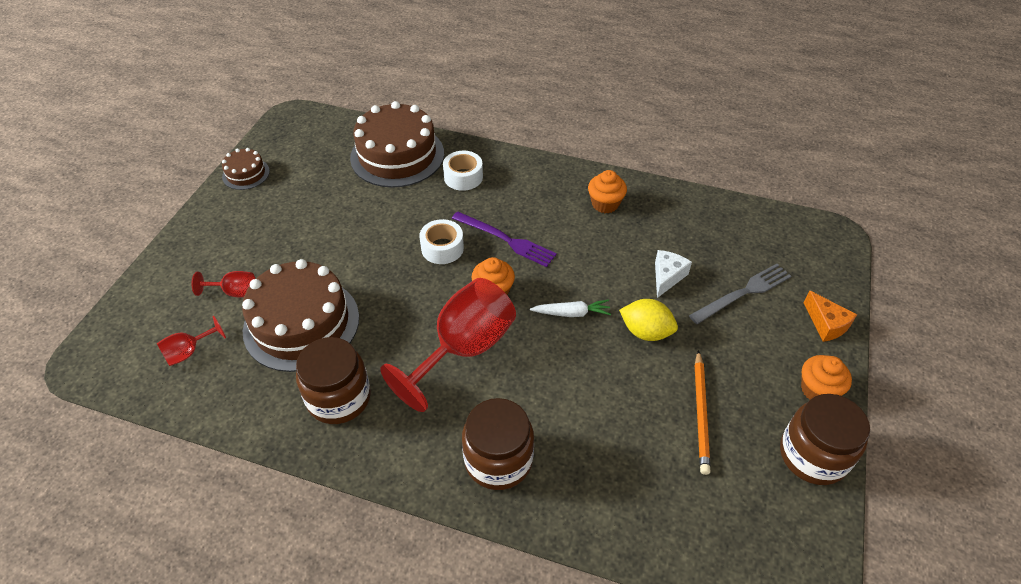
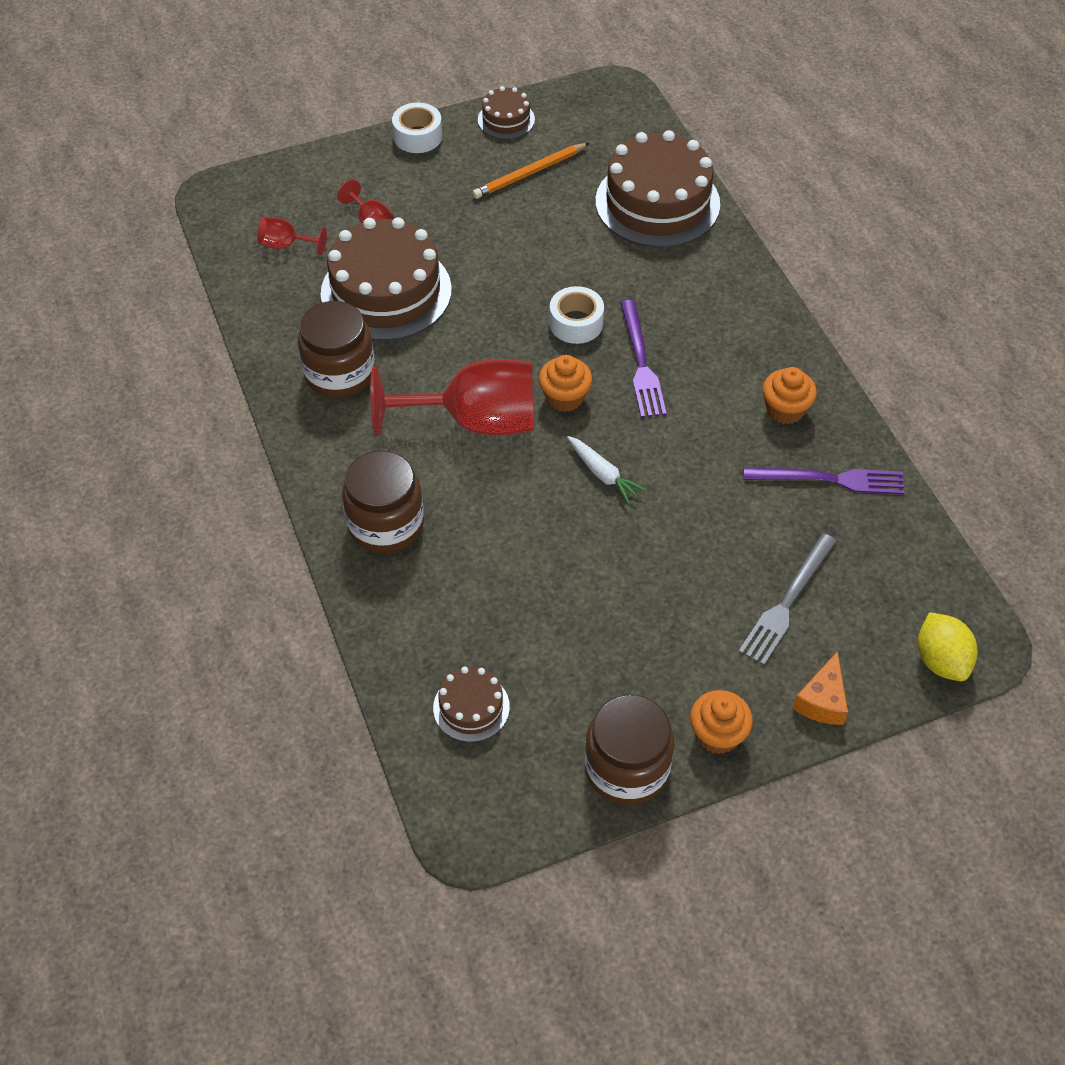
camera: 50 degrees right, 5 degrees up
(463, 177) = (688, 272): white tape -> white tape (418, 136)
(646, 332) = (642, 547): yellow lemon -> yellow lemon (940, 660)
(667, 277) = (737, 523): white cheese -> none
(672, 219) = (830, 480): none -> purple fork
(700, 514) = (471, 707): none -> brown cake
(701, 413) = (586, 648): orange pencil -> orange pencil (529, 173)
(743, 293) = (787, 602): grey fork -> grey fork turned 105 degrees clockwise

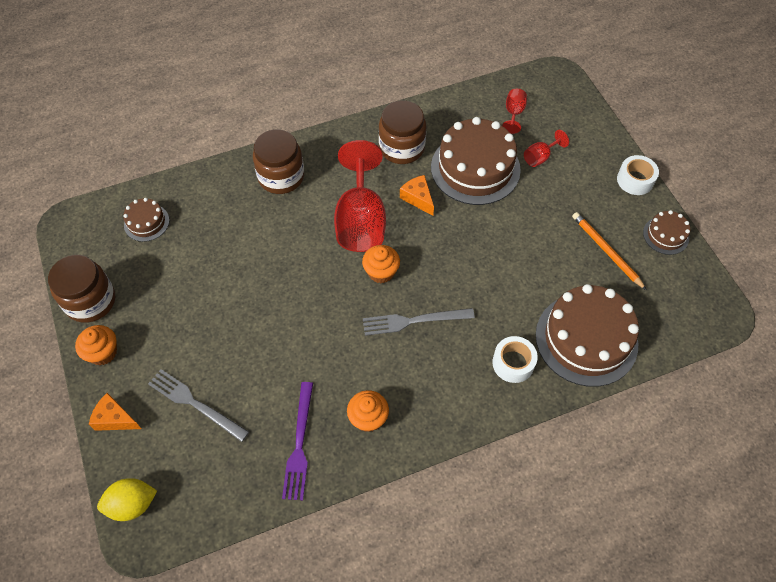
camera: 90 degrees right, 5 degrees up
(437, 356) = (418, 198): none -> orange cheese
(576, 323) = (451, 280): white tape -> white tape (513, 363)
(603, 474) = (313, 294): white carrot -> none
(641, 363) = (413, 321): purple fork -> grey fork

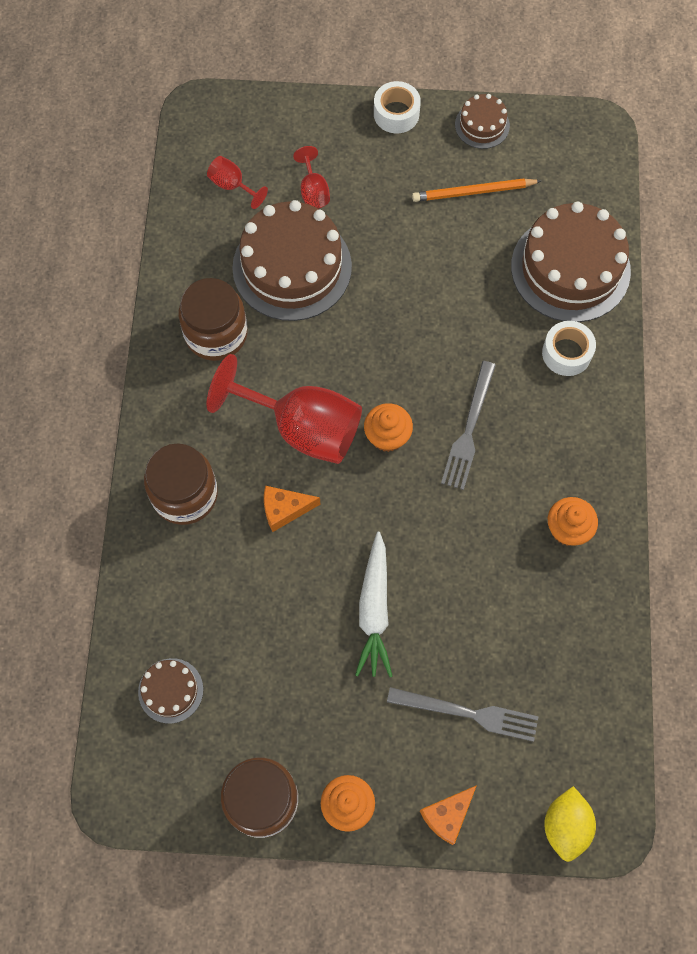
camera: 65 degrees left, 10 degrees up
(195, 403) = (468, 713): grey fork -> grey fork turned 135 degrees counterclockwise
(248, 314) = (374, 610): none -> white carrot
(299, 444) = (568, 614): purple fork -> none
(418, 198) = (303, 349): orange cheese -> orange cheese (284, 509)

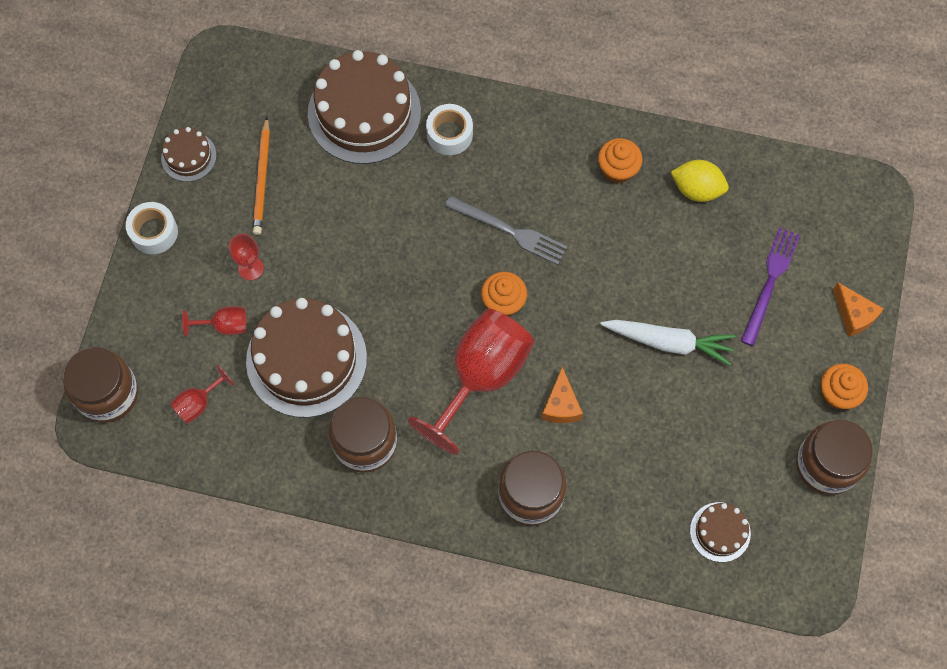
camera: 80 degrees left, 0 degrees up
(229, 112) = (108, 393): none -> brown jar
(376, 201) = (251, 268): none -> red goblet
(468, 713) = (770, 282): grey fork -> purple fork
(565, 826) = (870, 225): yellow lemon -> yellow lemon (697, 189)

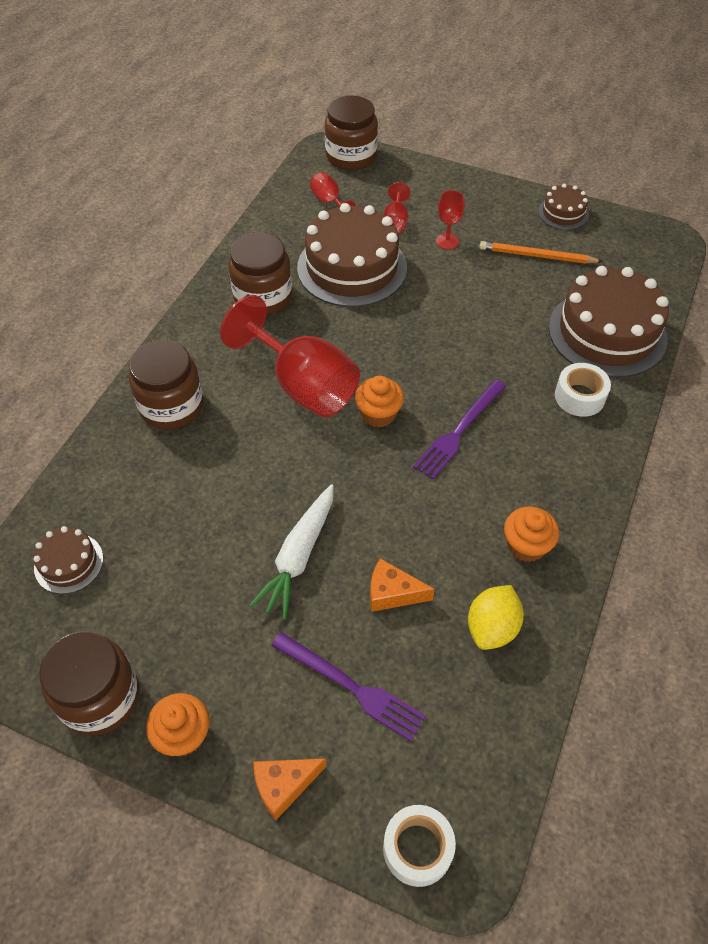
camera: 100 degrees right, 15 degrees down
(154, 232) = (490, 188): white tape -> white tape (417, 848)
(509, 231) = (459, 431): grey fork -> purple fork
(561, 405) = (255, 445): orange cheese -> orange cheese (392, 593)

